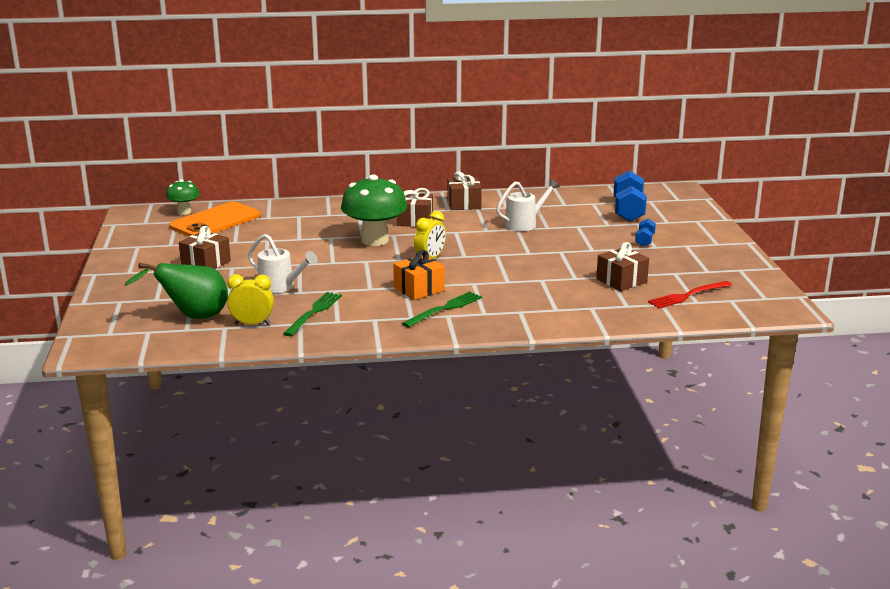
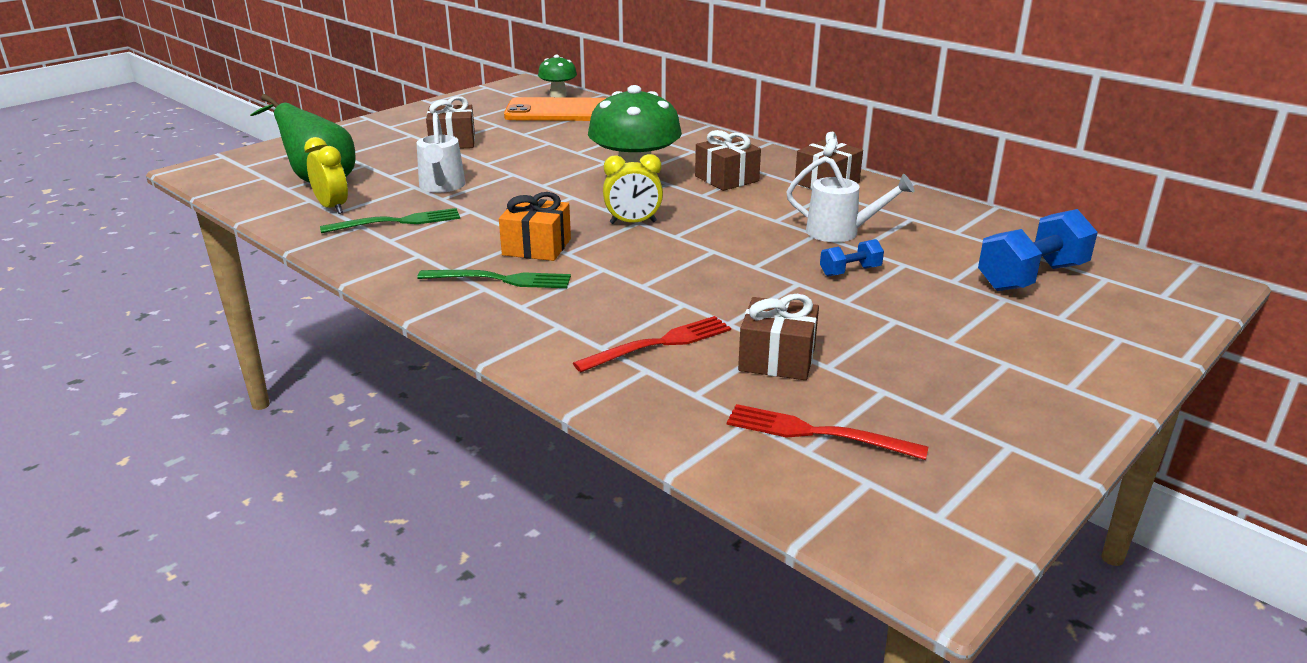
camera: 50 degrees right, 5 degrees up
(572, 297) = (660, 343): none -> red fork
(644, 240) = (954, 325): blue dumbbell -> blue dumbbell (850, 271)

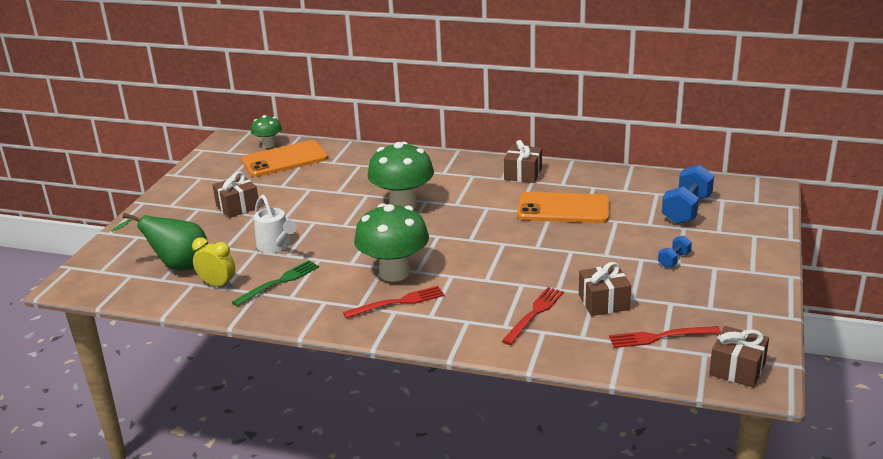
camera: 25 degrees left, 0 degrees up
(502, 279) = (399, 302): green fork -> red fork
(536, 247) = (394, 273): orange gift -> green mushroom
(633, 222) = (435, 237): yellow clock -> none
(726, 179) = (459, 187): brown gift -> brown gift (737, 369)
(840, 232) = (563, 209): white watering can -> orange phone
(850, 271) = (592, 234): blue dumbbell -> blue dumbbell (674, 260)

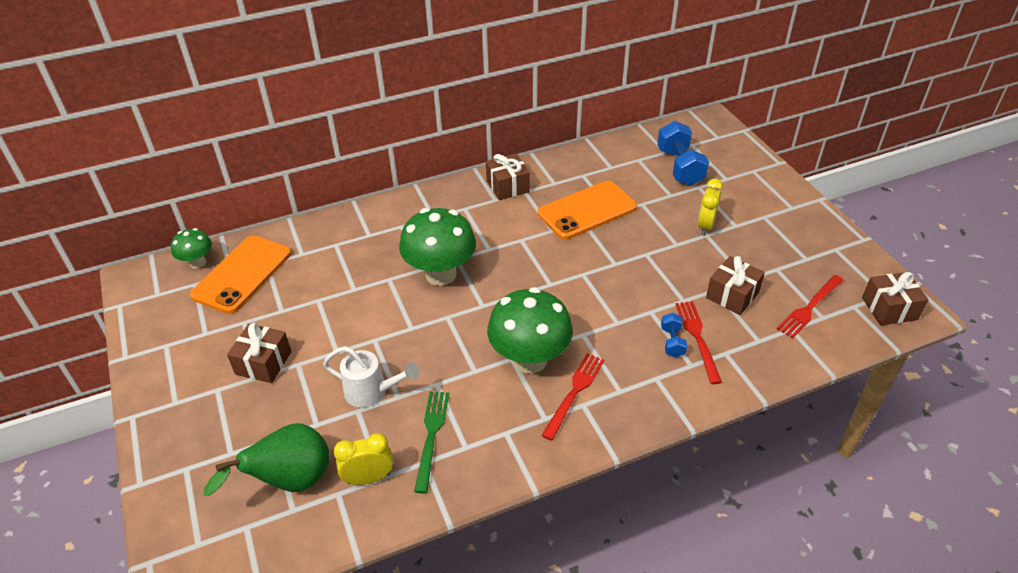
camera: 40 degrees left, 15 degrees up
(649, 253) = (705, 226): none -> yellow clock
(674, 260) = (729, 224): blue dumbbell -> blue dumbbell (672, 342)

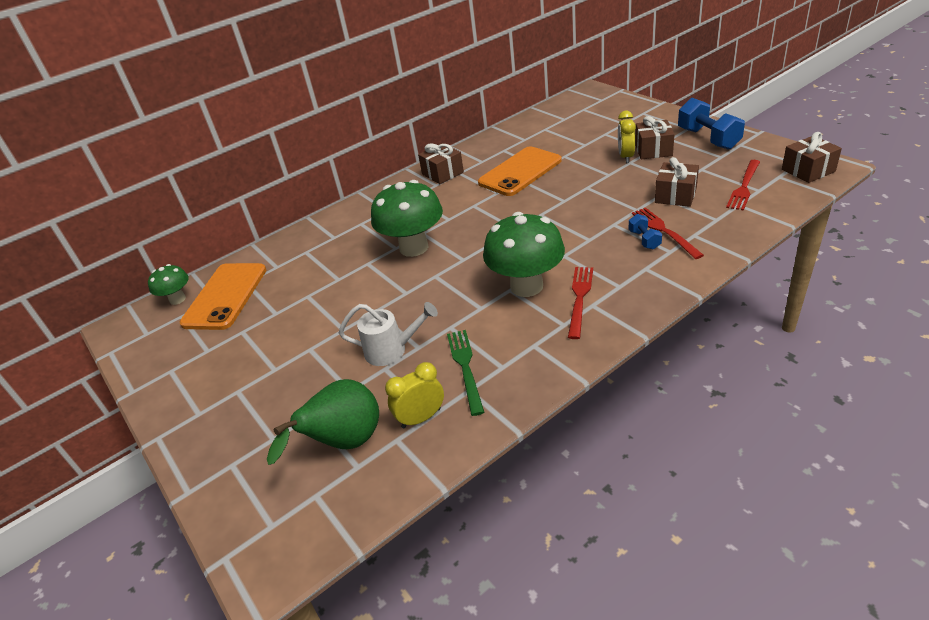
camera: 10 degrees left, 5 degrees down
(263, 363) = (275, 357): brown gift -> brown gift (653, 150)
(680, 167) = (582, 125): blue dumbbell -> blue dumbbell (708, 139)

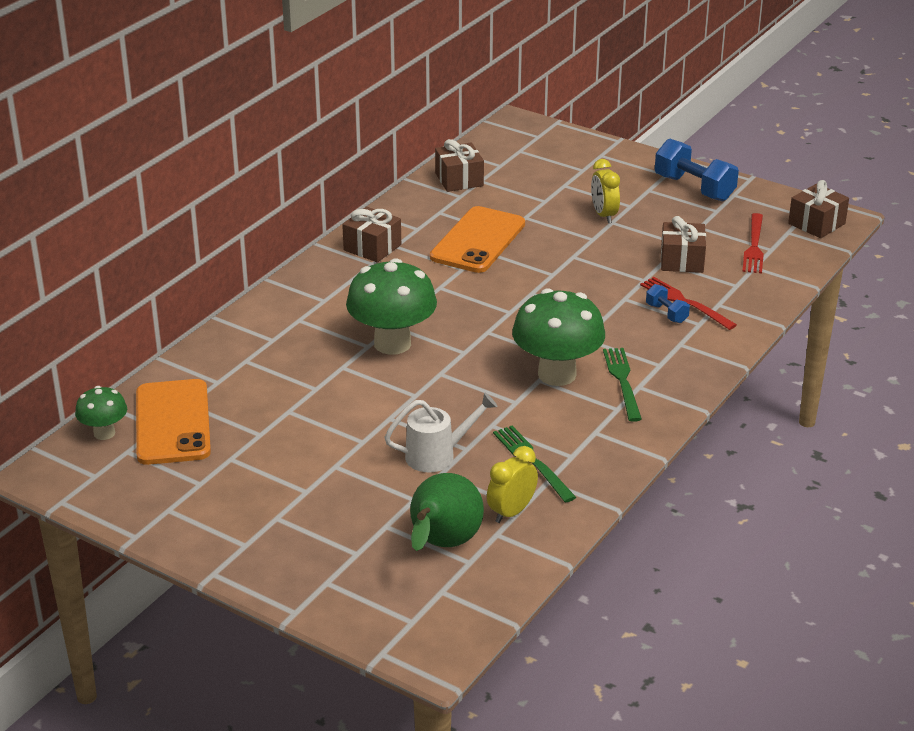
camera: 25 degrees left, 5 degrees down
(579, 298) = (622, 380): red fork -> green fork
(653, 150) = (634, 205): brown gift -> brown gift (459, 179)

